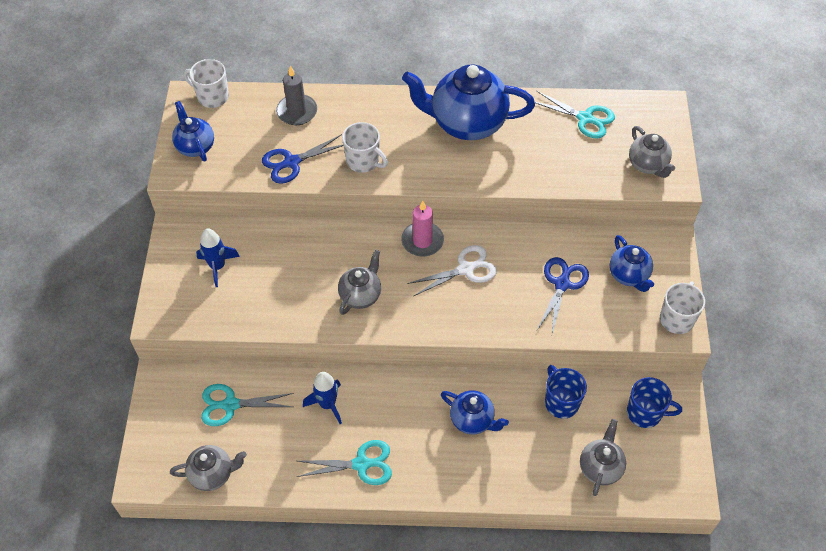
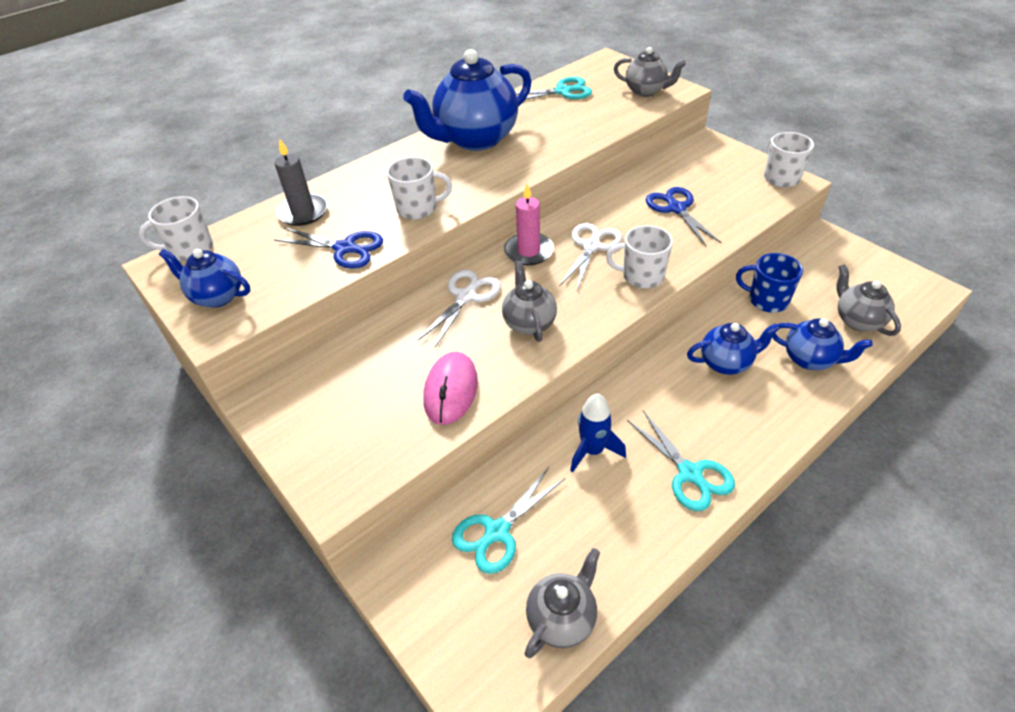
camera: 40 degrees left, 10 degrees down
(217, 266) = (350, 399): blue rocket -> none
(271, 304) = (451, 390): none -> pink mouse
(291, 162) = (345, 248): blue scissors -> blue scissors turned 90 degrees counterclockwise
(347, 246) = (466, 296): none -> white scissors
(362, 464) = (690, 474): turquoise scissors -> turquoise scissors turned 105 degrees clockwise
(467, 318) = (642, 276): none -> white mug
(629, 275) = (712, 175): blue teapot -> blue teapot (810, 359)
(645, 413) = (827, 264): blue mug -> none

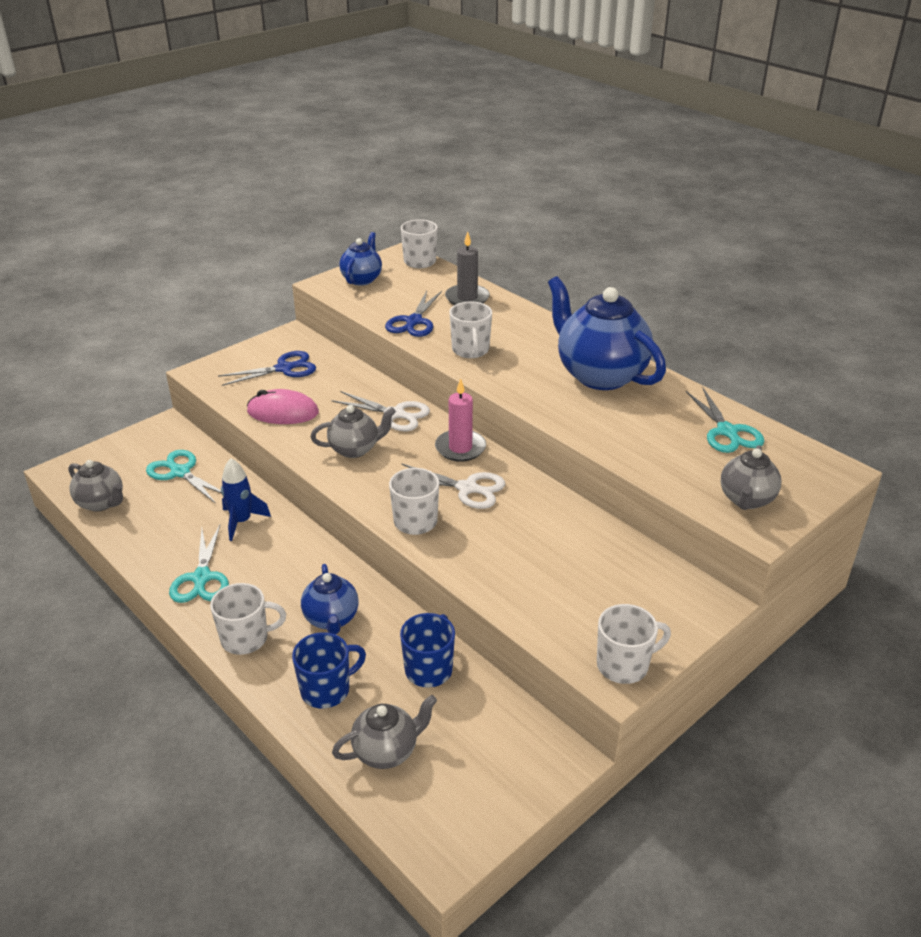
camera: 85 degrees right, 10 degrees down
(676, 208) = (541, 556): blue scissors -> blue scissors (284, 368)
(690, 474) = (202, 578): turquoise scissors -> turquoise scissors turned 60 degrees counterclockwise
(767, 423) = (246, 638): none -> white mug
(810, 359) = (326, 690): blue teapot -> blue mug

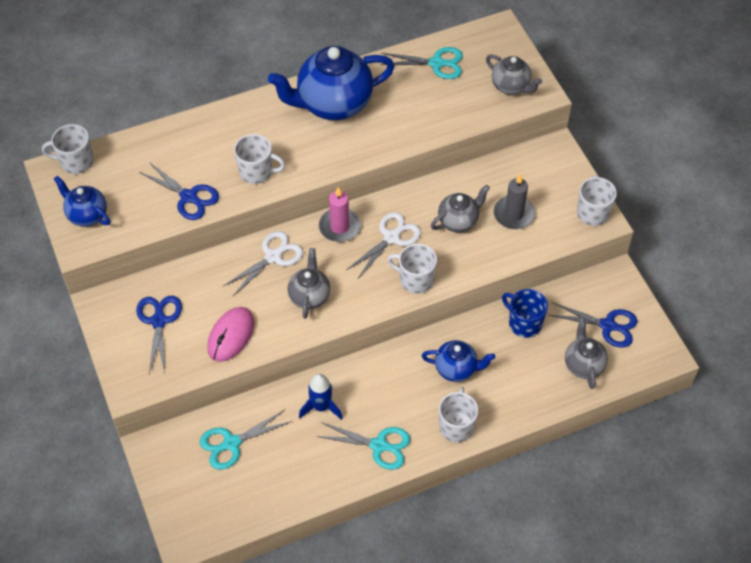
camera: 70 degrees left, 20 degrees up
(101, 503) = (249, 510): grey teapot -> grey teapot (458, 221)
(326, 690) = (522, 386): blue mug -> none
(467, 298) = (168, 148): grey candle -> grey candle (513, 214)
(468, 766) = (608, 325): none -> blue scissors

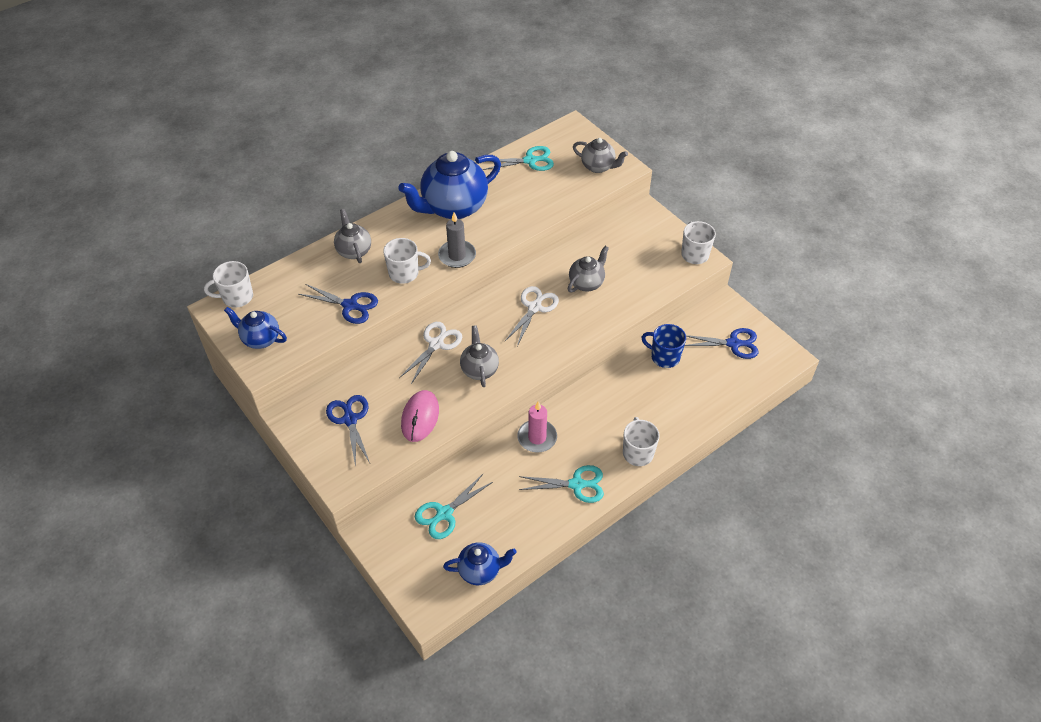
camera: 15 degrees left, 5 degrees down
(321, 407) = (514, 464): blue rocket -> none
(339, 227) = (486, 308): pink candle -> pink candle (537, 437)
(415, 280) = (567, 337): white mug -> none
(456, 369) = (621, 406): blue teapot -> blue teapot (480, 571)
(513, 214) = (630, 268): grey candle -> grey candle (457, 256)
(583, 365) = (725, 379): grey teapot -> grey teapot (354, 251)

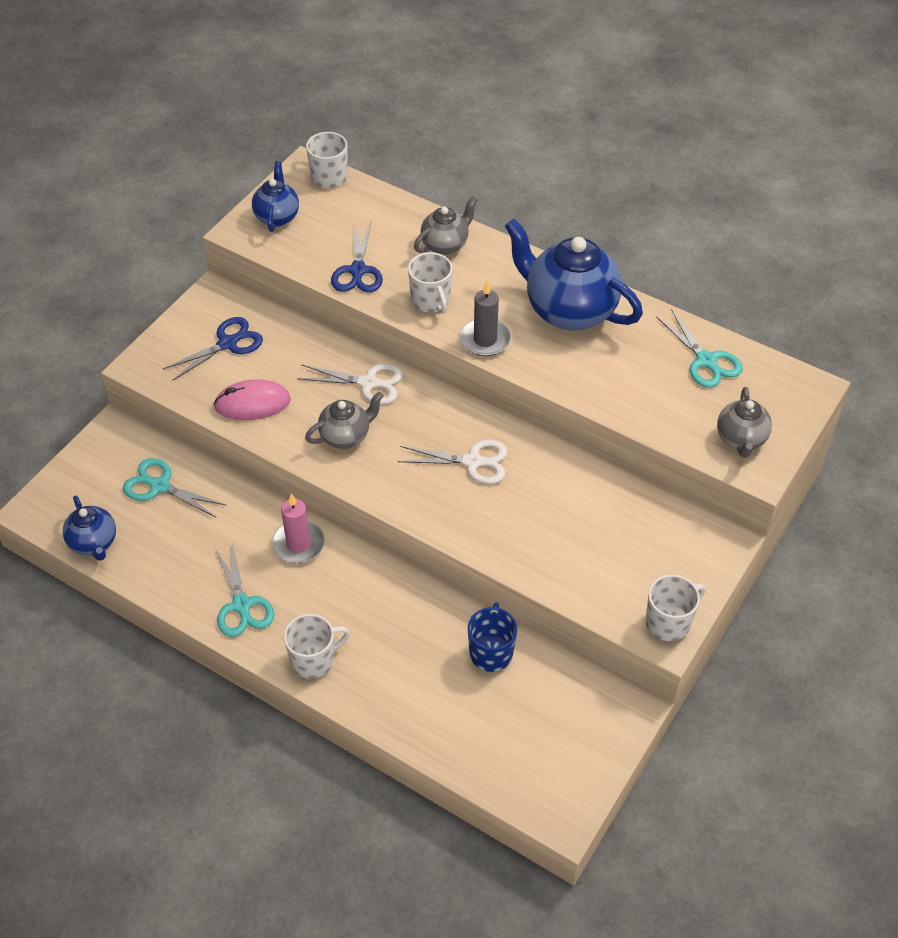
camera: 70 degrees right, 0 degrees up
(586, 283) = (544, 506): grey teapot -> none
(733, 343) = (556, 736): blue scissors -> none

